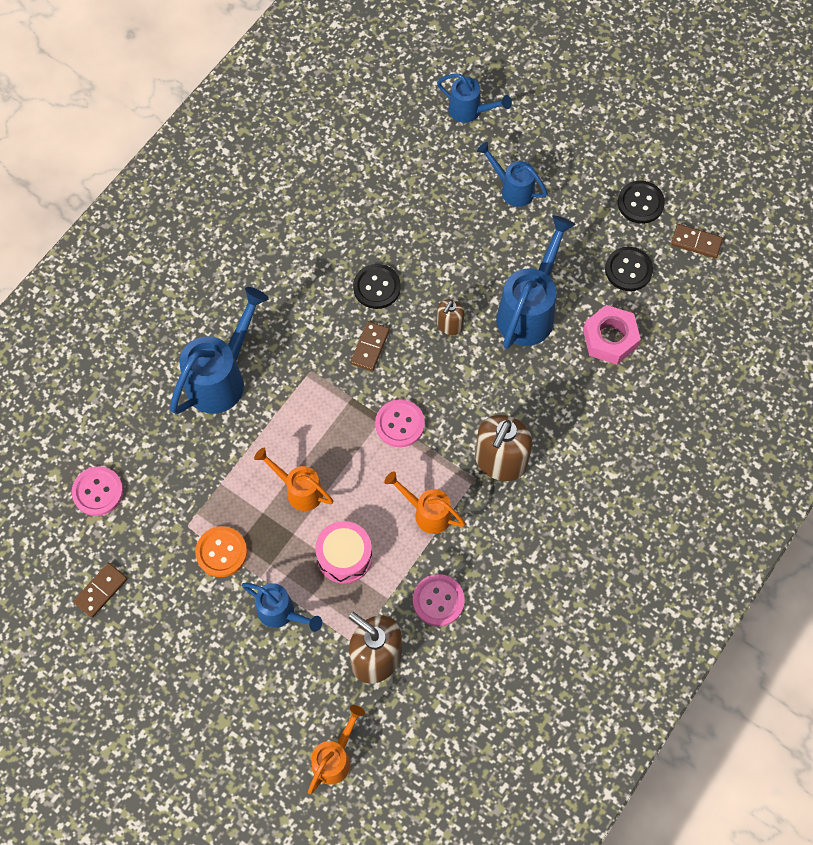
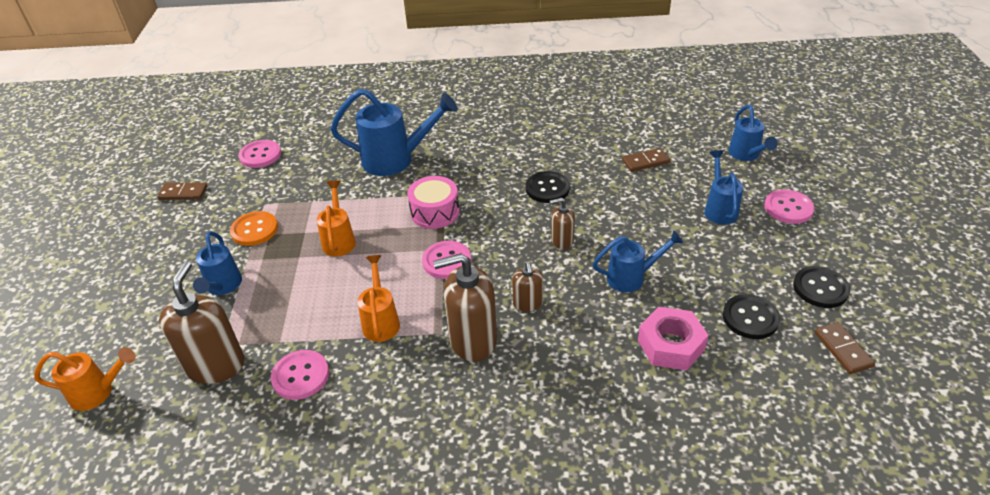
camera: 55 degrees right, 25 degrees down
(344, 556) = (300, 294): pink drum -> pink drum (435, 212)
(370, 347) = (495, 211): brown domino -> brown domino (645, 162)
(495, 399) = (528, 303): none -> brown soap dispenser
(530, 310) = (632, 278): blue watering can -> blue watering can, size x0.59
(552, 144) = (788, 208): none -> pink button

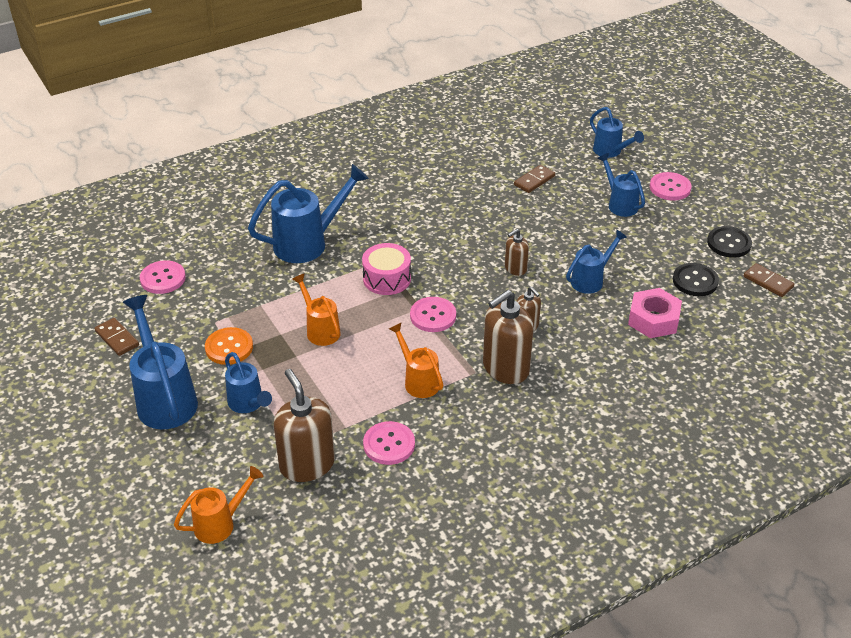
camera: 30 degrees left, 0 degrees up
(167, 256) = (164, 398): none -> blue watering can
(183, 193) = (117, 338): brown domino -> brown domino turned 75 degrees clockwise
(547, 188) = (469, 228): black button -> none

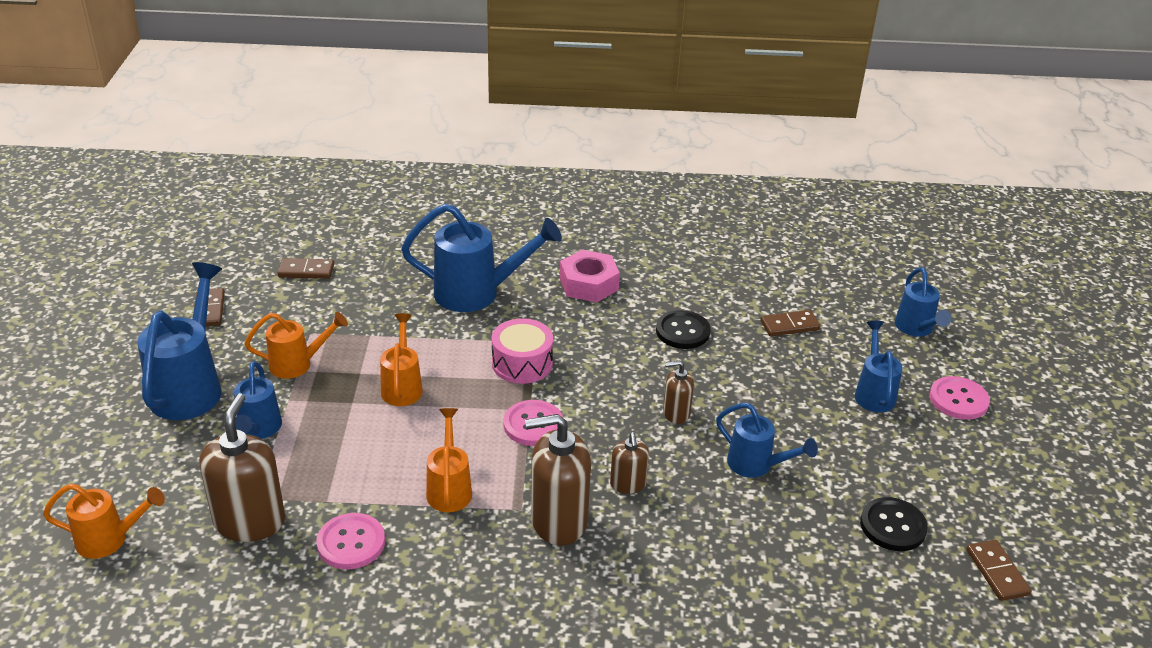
camera: 30 degrees right, 5 degrees down
(163, 278) = (306, 271): pink button -> brown domino
(229, 347) = (298, 364): orange button -> orange watering can
(591, 280) = (756, 465): blue watering can -> blue watering can turned 45 degrees clockwise
(653, 319) = (794, 548): pink nut -> pink nut (589, 284)
(729, 243) = (982, 499): black button -> black button (682, 331)

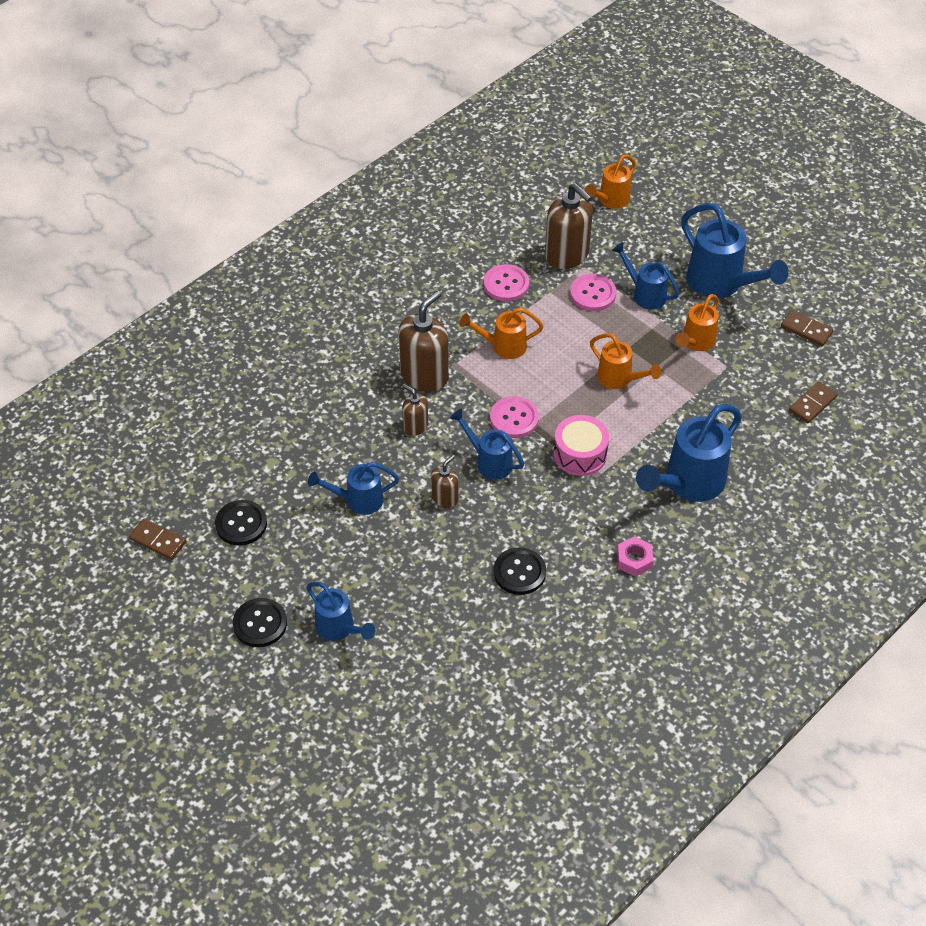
camera: 135 degrees right, 15 degrees up
(449, 488) = (503, 346): orange watering can -> orange watering can turned 135 degrees clockwise
(589, 284) = (634, 560): pink nut -> pink nut, size x0.63
(789, 325) = (456, 647): brown domino -> none
(916, 329) = (363, 731): blue watering can -> blue watering can (489, 461)
(943, 440) = (260, 624): none -> black button
(958, 400) = (276, 674): pink button -> pink button (593, 294)

